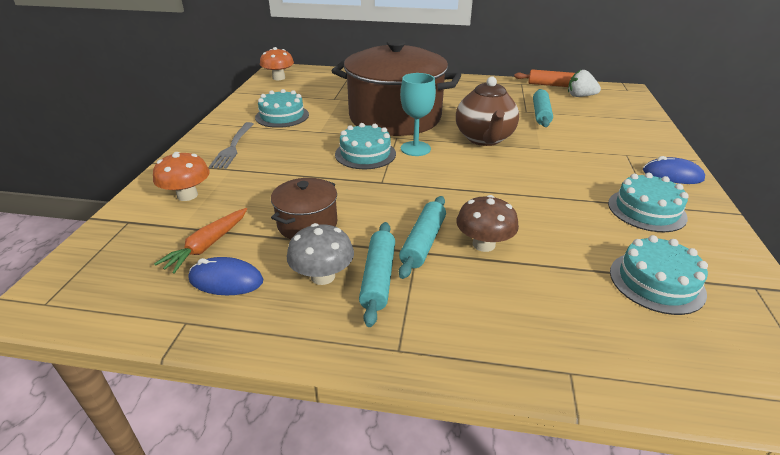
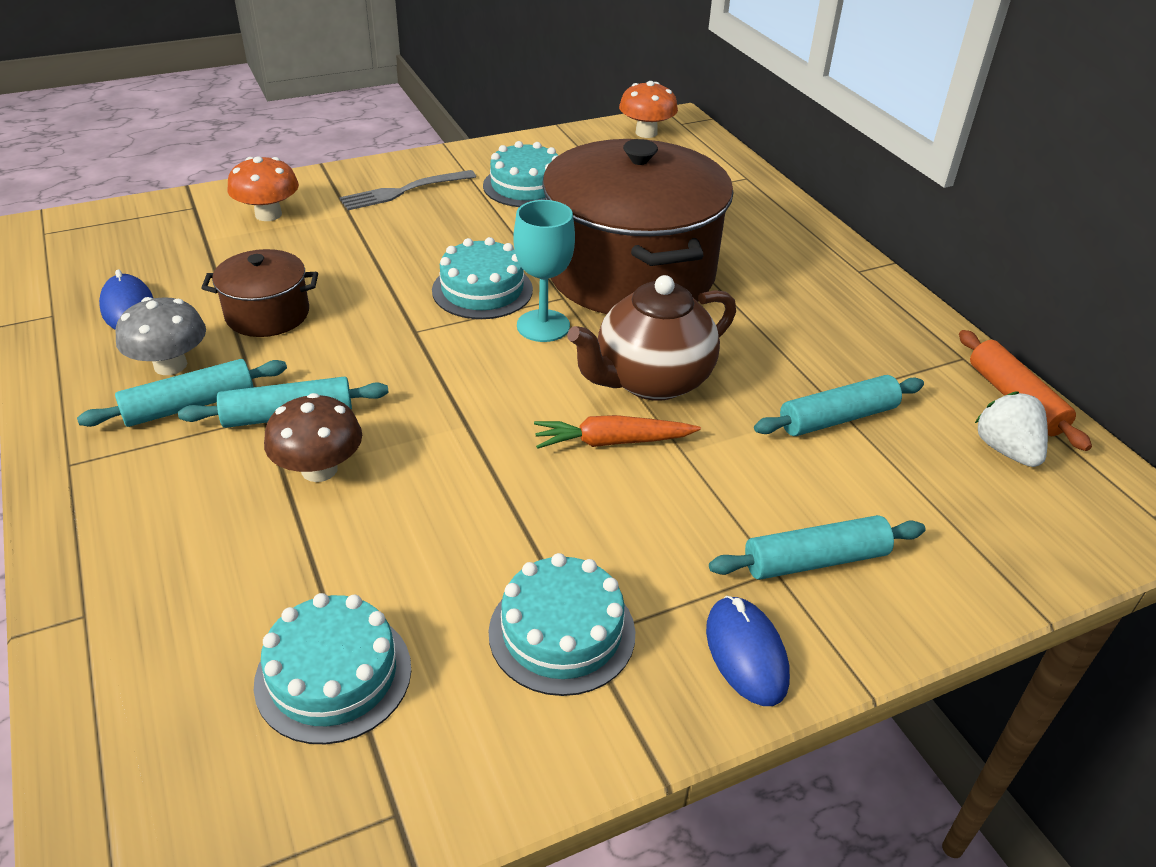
camera: 55 degrees right, 5 degrees up
(207, 245) = (181, 270): orange carrot -> orange carrot (612, 442)
(624, 145) = (815, 560): none -> turquoise rolling pin

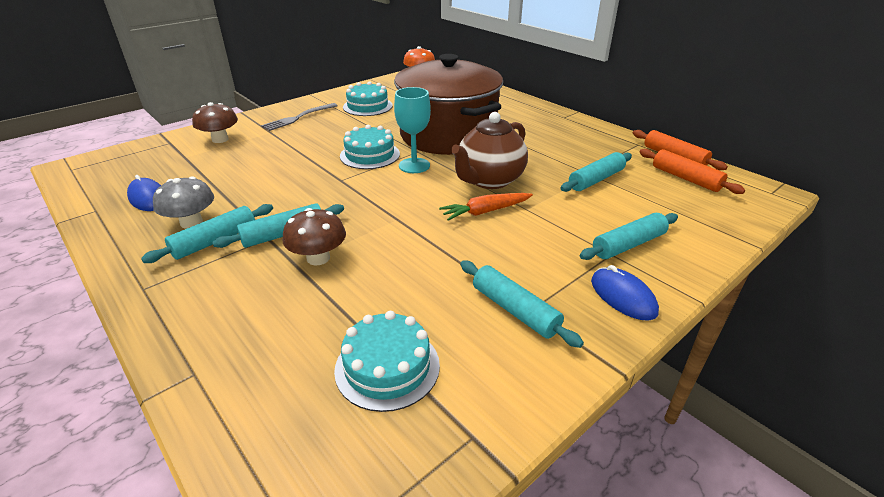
camera: 15 degrees left, 5 degrees down
(267, 314) = (244, 186): brown pot -> none
(268, 214) = (220, 139): orange mushroom -> brown mushroom
(562, 632) = (515, 310): turquoise cake -> turquoise rolling pin
(1006, 450) = (685, 178): white strawberry -> orange rolling pin

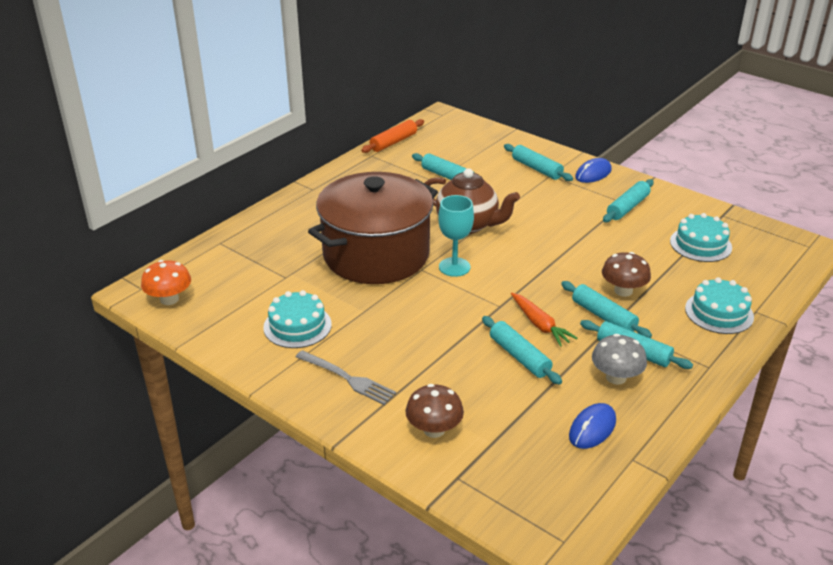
camera: 100 degrees left, 0 degrees up
(264, 179) = (519, 356): none -> turquoise rolling pin
(370, 155) = (440, 298): turquoise cake -> turquoise cake (719, 312)
(485, 211) = (521, 223): orange carrot -> orange carrot (540, 325)
(685, 178) = (431, 141): orange rolling pin -> none

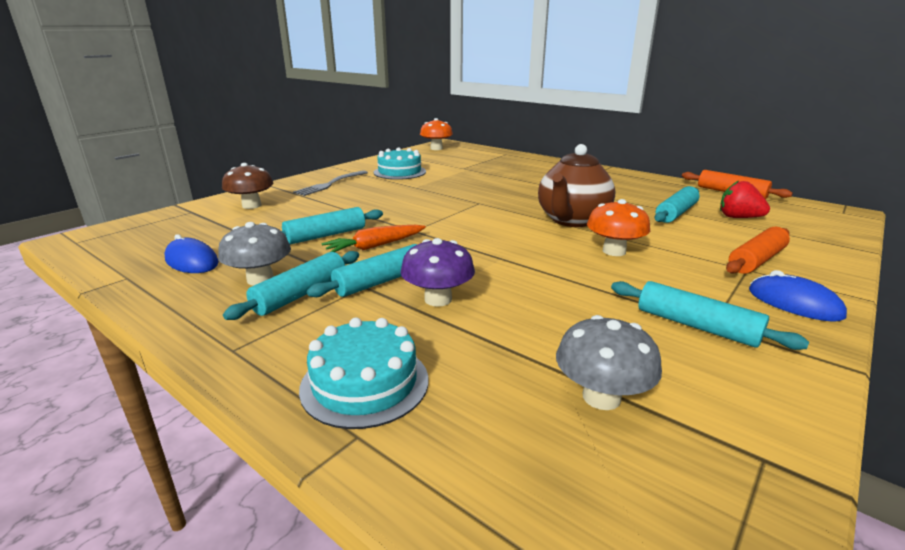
camera: 90 degrees right, 10 degrees down
(376, 255) = (500, 189): brown pot -> none
(454, 267) = (485, 214): turquoise goblet -> none
(456, 155) = (738, 217): none -> red strawberry
(531, 215) = (614, 251): none -> orange mushroom
(536, 169) = (756, 260): turquoise rolling pin -> orange rolling pin
(623, 291) = (438, 299): brown mushroom -> purple mushroom
(700, 244) = (601, 397): turquoise cake -> grey mushroom

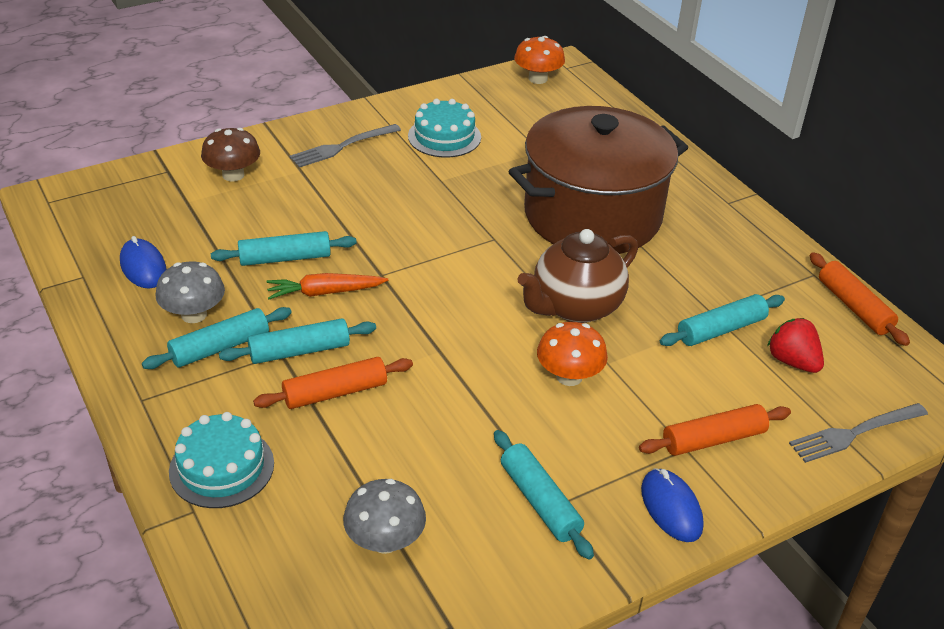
camera: 20 degrees right, 15 degrees up
(438, 299) = (335, 392): purple mushroom -> orange rolling pin
(531, 185) = (592, 215): none -> brown pot
(829, 239) = (854, 433): none -> grey fork

